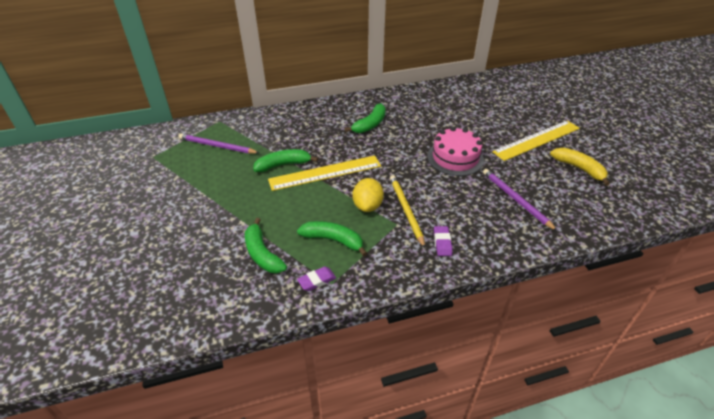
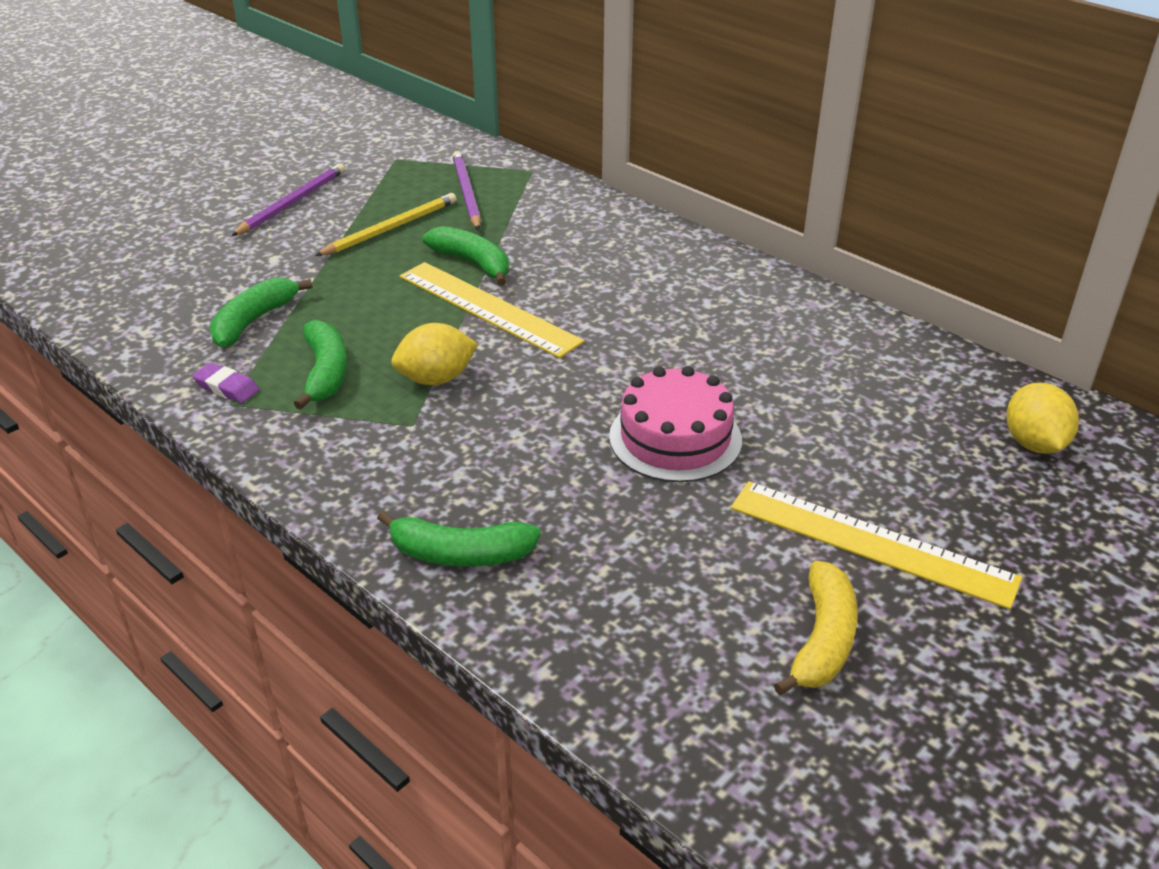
camera: 60 degrees right, 5 degrees down
(370, 124) = (679, 306): green banana -> green banana (460, 554)
(406, 210) = (457, 424): yellow pencil -> yellow pencil (391, 228)
(442, 243) = (399, 491): purple eraser -> none
(505, 91) = (1034, 443): none -> yellow lemon
(516, 199) = (606, 557): purple pencil -> purple pencil (292, 203)

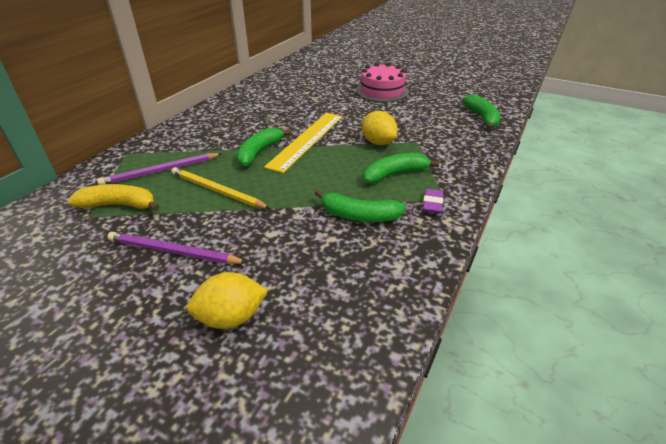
camera: 105 degrees left, 0 degrees up
(822, 640) = (457, 67): yellow banana -> yellow banana (119, 205)
(871, 543) = (411, 63): yellow ruler -> none
(1034, 443) = (345, 47): yellow lemon -> yellow lemon (231, 317)

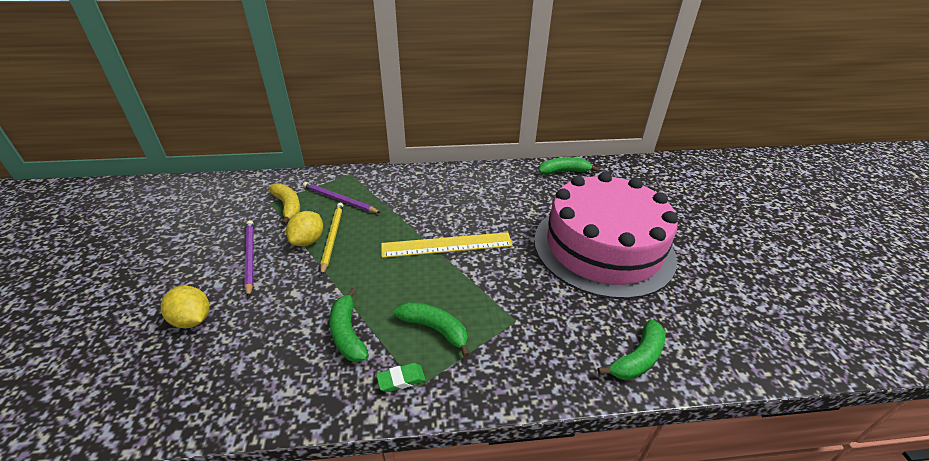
camera: 55 degrees right, 0 degrees up
(259, 152) = (403, 229): green banana -> green banana (564, 171)
(378, 142) = (486, 292): yellow lemon -> yellow lemon (308, 241)
(382, 91) = (603, 247): pink cake -> pink cake, size x2.07
(432, 204) = (401, 379): purple eraser -> green eraser

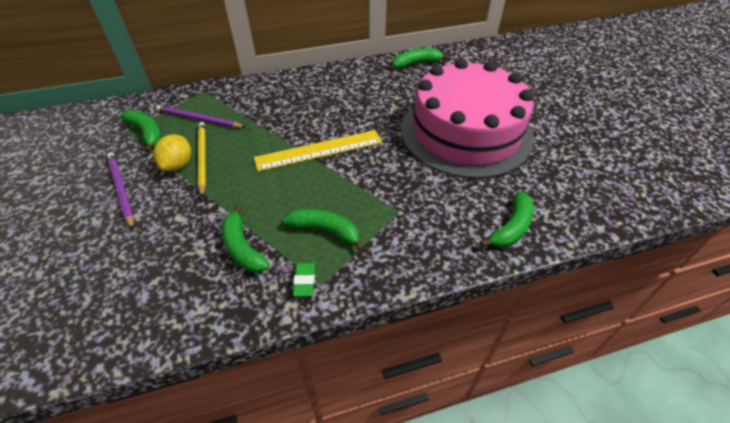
camera: 10 degrees left, 10 degrees up
(192, 320) = (80, 260): yellow lemon -> none
(288, 207) = (146, 133): yellow banana -> green banana
(401, 379) = (305, 281): green eraser -> green eraser turned 60 degrees counterclockwise

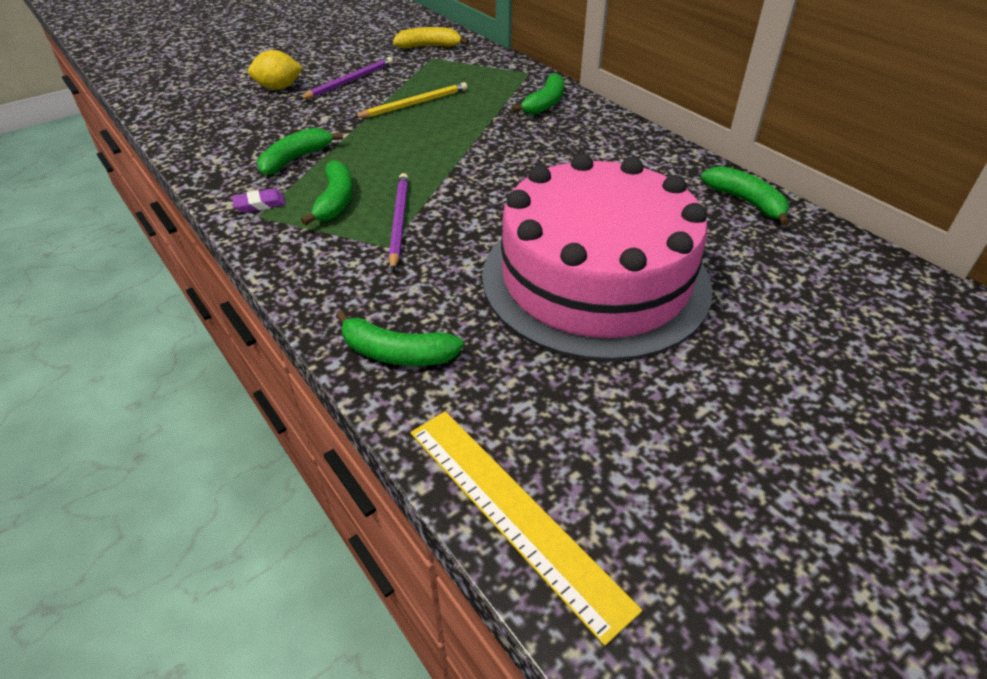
camera: 70 degrees right, 5 degrees down
(101, 128) = (429, 46): none -> yellow banana
(146, 133) = (435, 67): green banana -> green banana (545, 103)
(178, 165) = (397, 95): yellow lemon -> yellow lemon (278, 88)
(199, 119) = (476, 84): purple pencil -> purple pencil (399, 221)
(305, 281) = (260, 204): green eraser -> purple eraser
(319, 150) = (471, 166): yellow ruler -> yellow ruler (514, 513)

